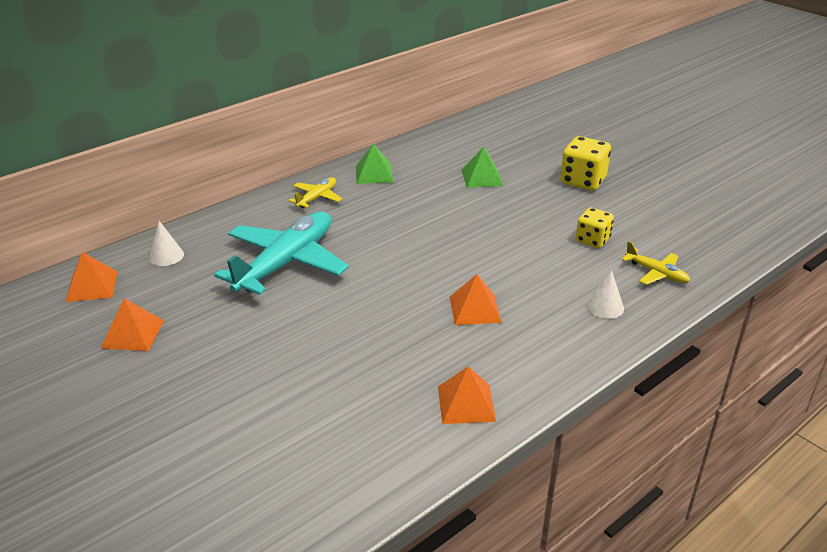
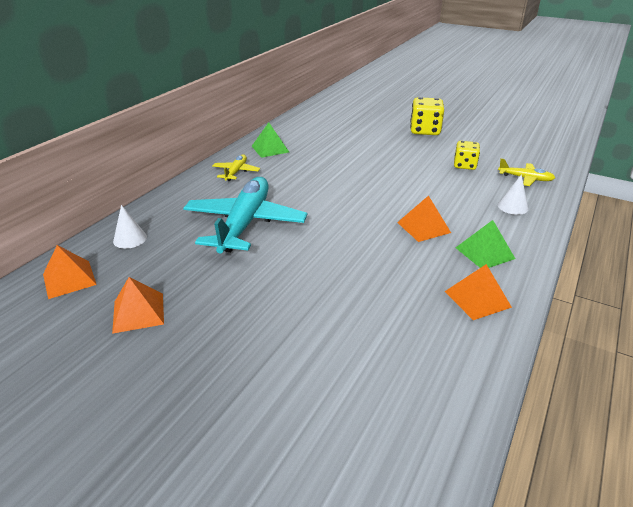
camera: 20 degrees left, 0 degrees up
(481, 177) = (353, 139): green pyramid -> green pyramid (484, 253)

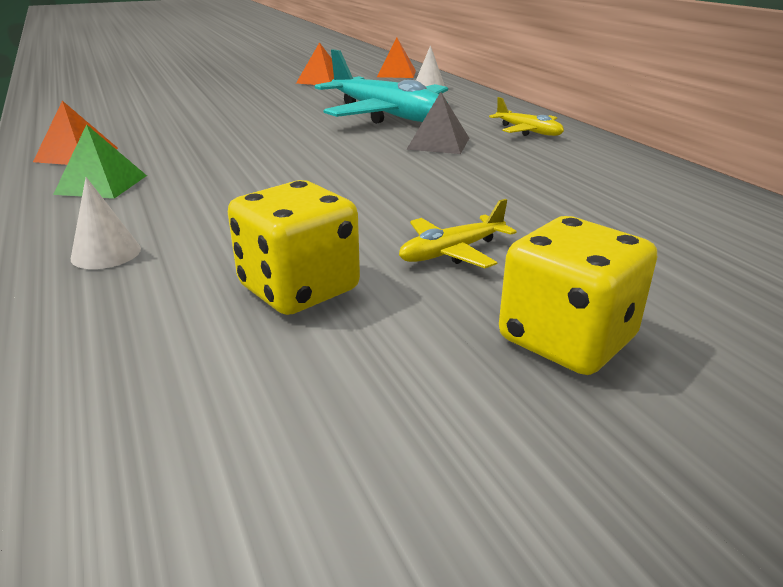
camera: 125 degrees right, 5 degrees down
(270, 149) = (598, 160): green pyramid -> none
(289, 188) = (438, 143): none -> grey pyramid
(423, 227) = (214, 176): orange pyramid -> none
(464, 165) = (299, 289): yellow dice -> yellow dice, size x1.53
(525, 178) = (122, 330): yellow plane -> yellow plane (452, 252)

